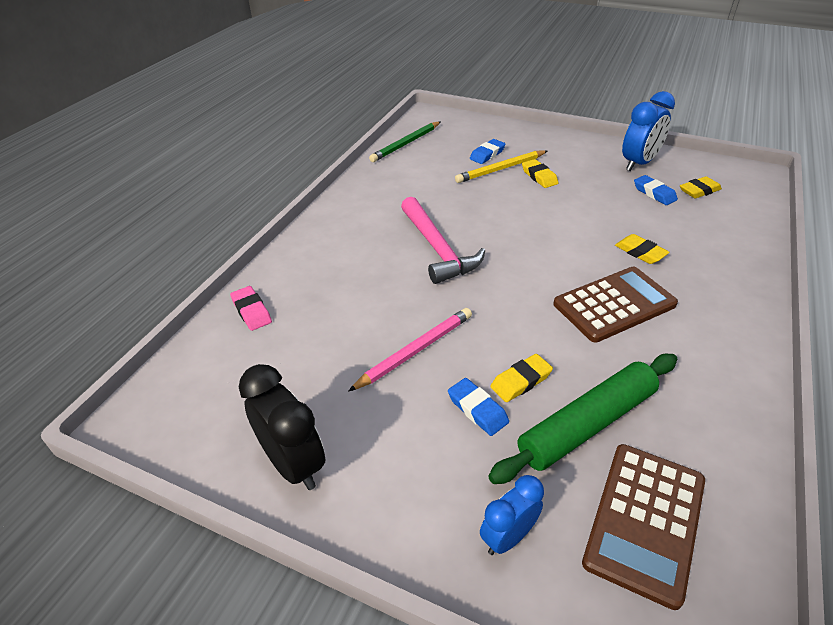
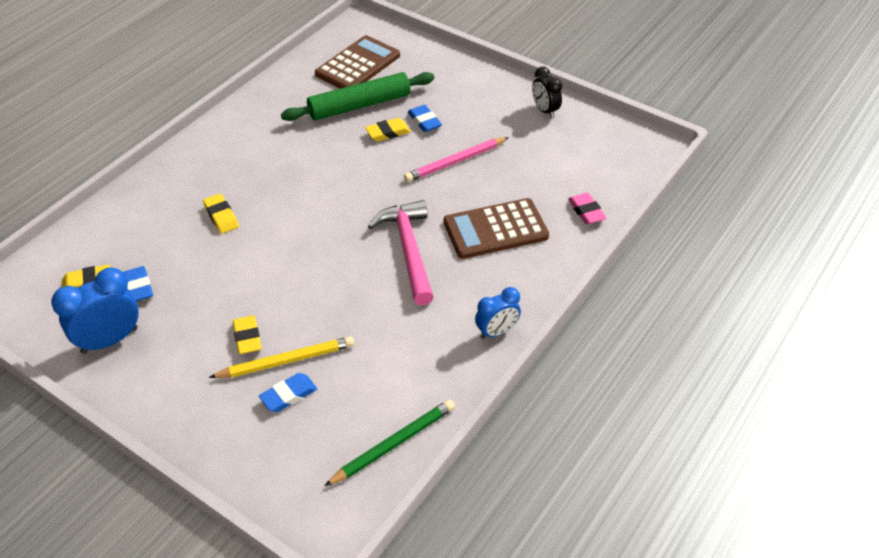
camera: 170 degrees left, 5 degrees up
(293, 464) = (545, 110): black clock -> black clock, size x0.64
(507, 537) = (431, 68): blue clock -> blue clock (496, 332)
(614, 304) = (284, 173): brown calculator -> brown calculator (495, 229)

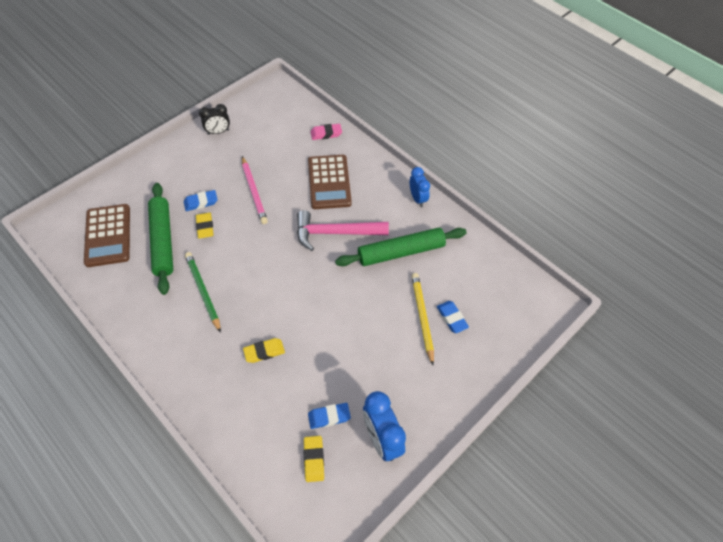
camera: 80 degrees left, 10 degrees up
(247, 337) = (397, 340): yellow eraser -> none
(358, 65) = (108, 235): brown calculator -> brown calculator turned 150 degrees counterclockwise
(392, 324) = (401, 252): none -> green rolling pin
(394, 444) = (496, 264): green pencil -> green pencil (203, 291)

